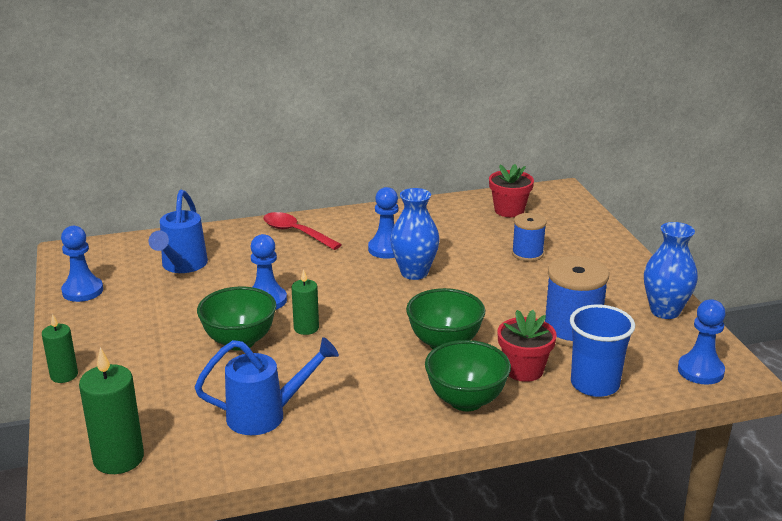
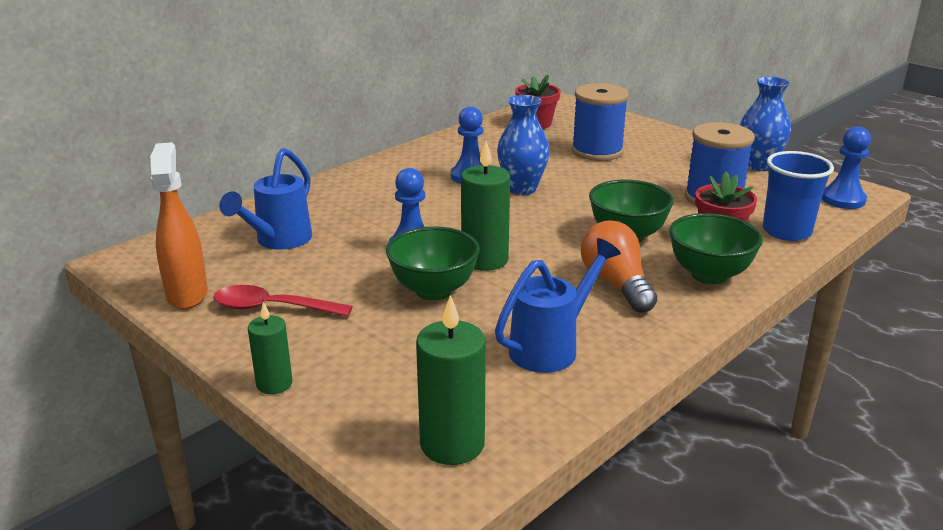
camera: 30 degrees left, 0 degrees up
(82, 291) = (187, 294): blue pawn -> orange spray bottle
(182, 266) = (278, 241): blue watering can -> blue watering can turned 45 degrees clockwise
(296, 233) = (363, 183): red spoon -> red spoon (272, 308)
(306, 328) = (484, 260): green candle -> green candle, size x1.64
(379, 382) = (616, 284): none -> orange light bulb
(527, 254) = (597, 151): blue spool -> blue spool, size x1.62

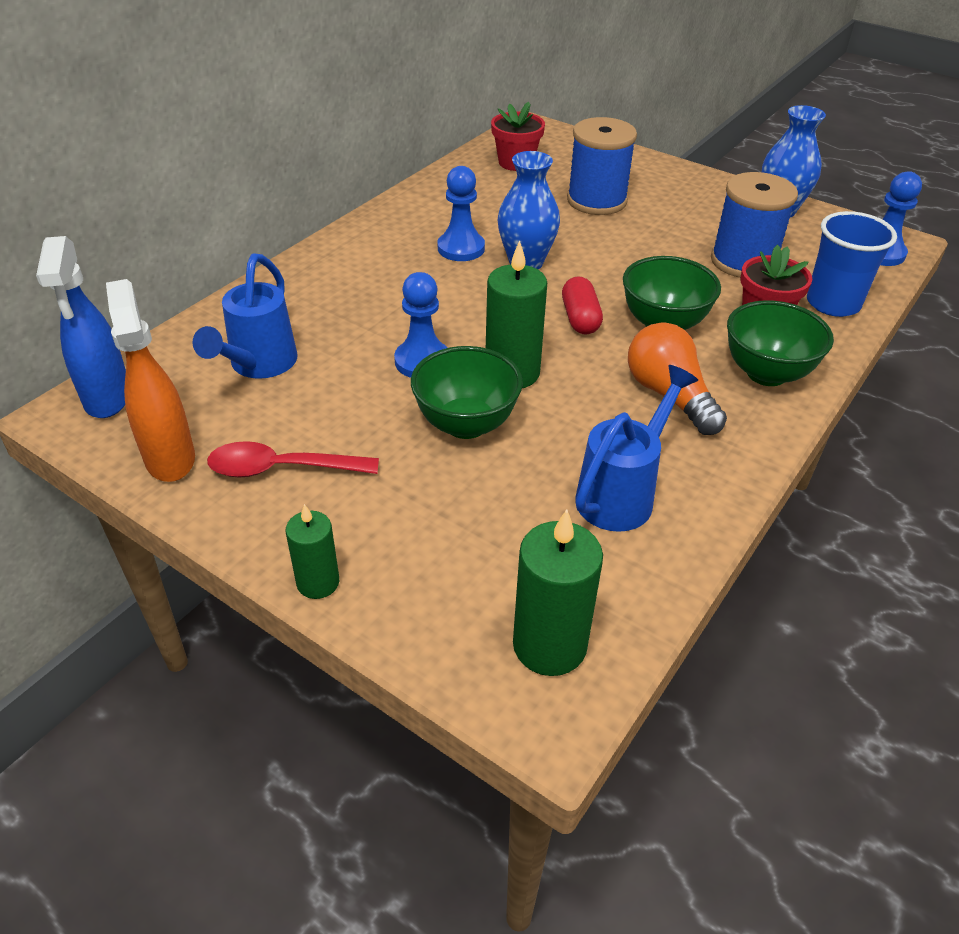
camera: 10 degrees left, 15 degrees up
(153, 254) = (107, 399): none -> blue spray bottle
(555, 228) = (580, 318): none -> red capsule

